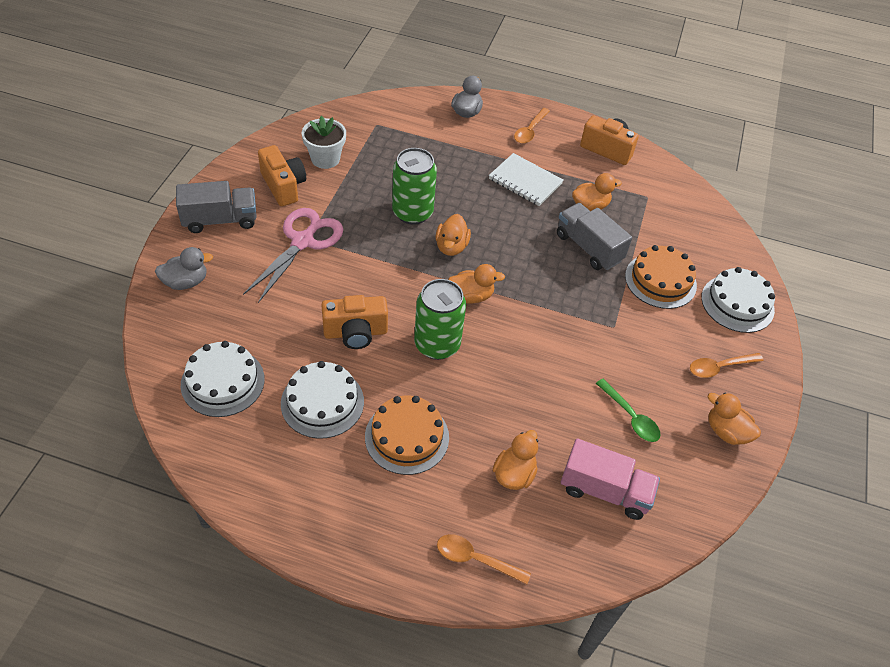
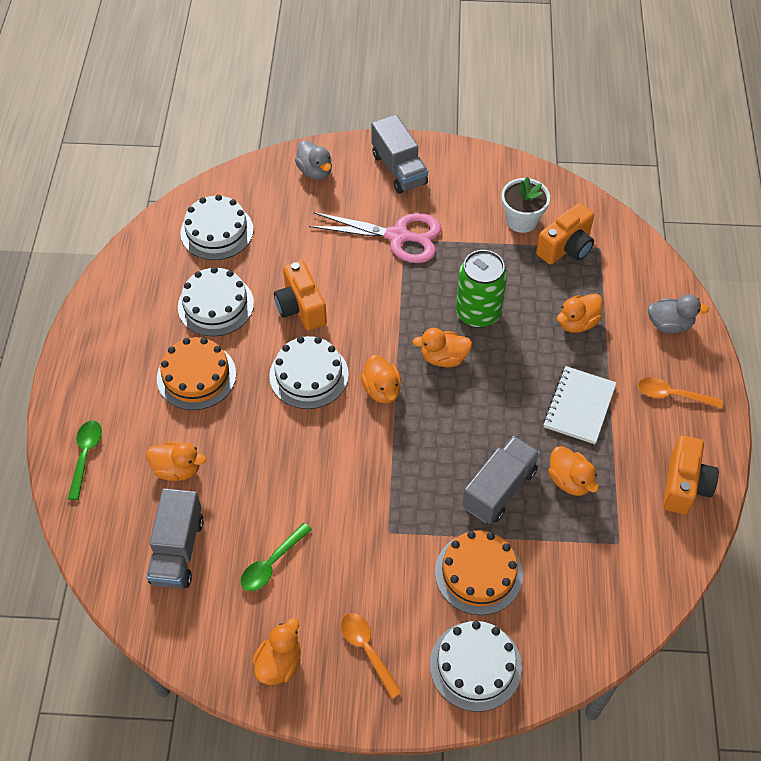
camera: 80 degrees right, 5 degrees up
(283, 186) = (465, 200): orange camera -> orange camera (566, 247)
(437, 344) = (309, 375): green can -> white cake
(446, 159) = (577, 323): none -> orange duck
(476, 559) = (85, 456): orange spoon -> green spoon
(604, 491) = (177, 550): pink truck -> grey truck

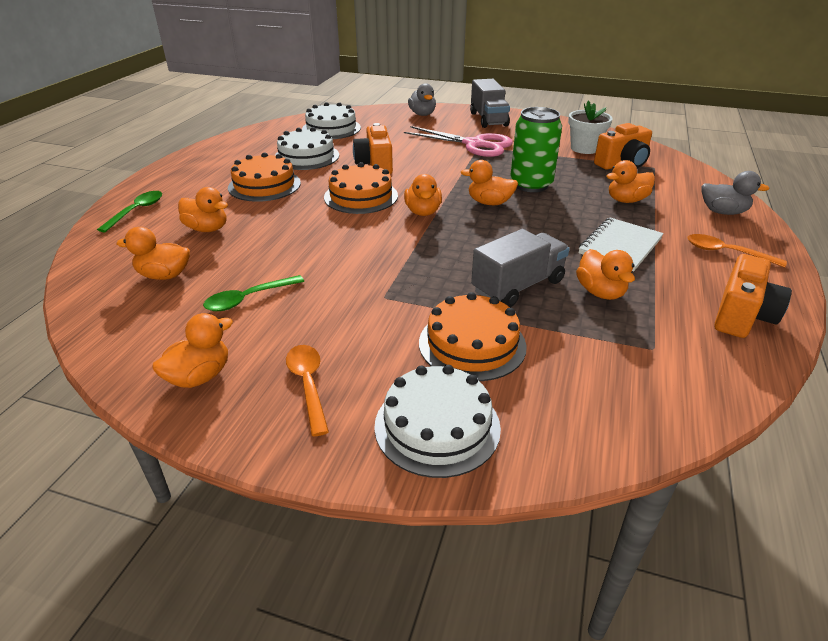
camera: 15 degrees right, 20 degrees down
(177, 550) = (164, 275): grey truck -> orange duck
(309, 375) = (361, 196): white cake -> orange cake

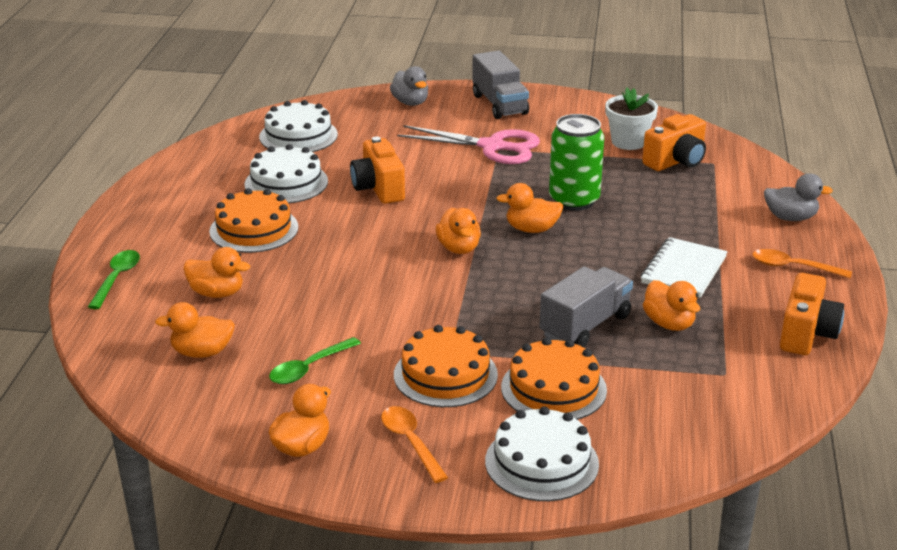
camera: 10 degrees left, 5 degrees down
(361, 196) = (378, 234): orange cake -> orange cake (445, 375)
(626, 200) = (685, 212): orange duck -> none

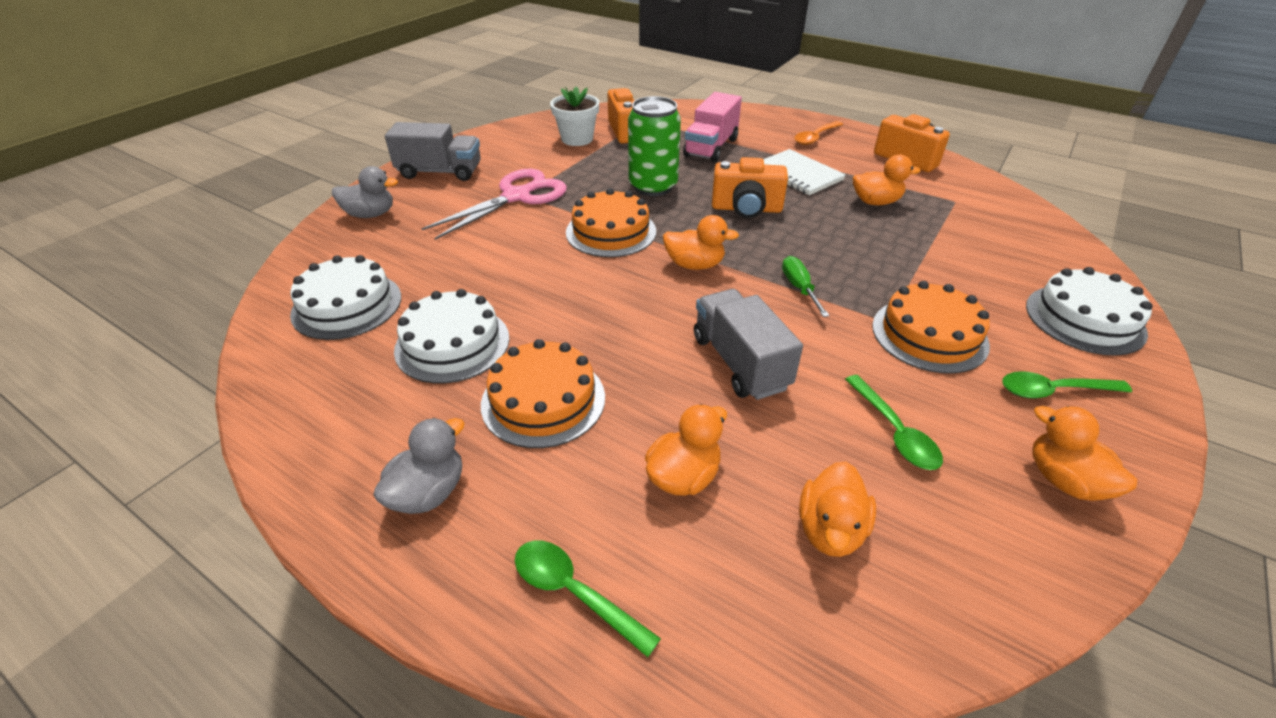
camera: 65 degrees left, 10 degrees up
(378, 188) = (532, 281): orange camera -> orange camera (746, 209)
(411, 442) = (1053, 391): orange spoon -> green spoon
(465, 303) = (799, 288): none -> green screwdriver
(531, 229) = (687, 219): orange duck -> none
(553, 388) = (964, 280): orange cake -> orange cake (611, 232)
(585, 326) = (865, 238): grey truck -> grey truck (740, 362)
(691, 211) = (711, 147): none -> pink truck
(790, 218) = (746, 119): grey duck -> grey duck (429, 492)

